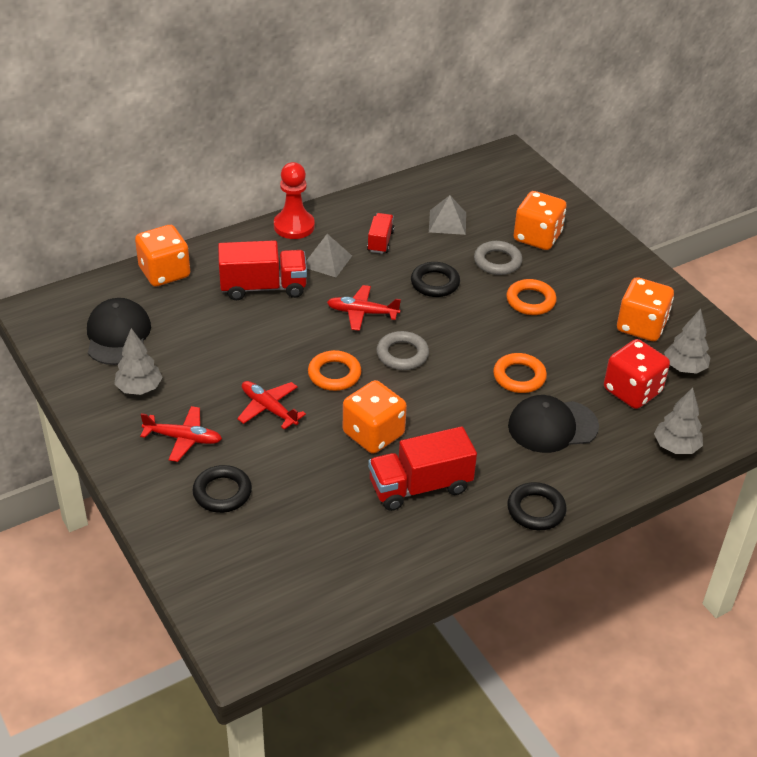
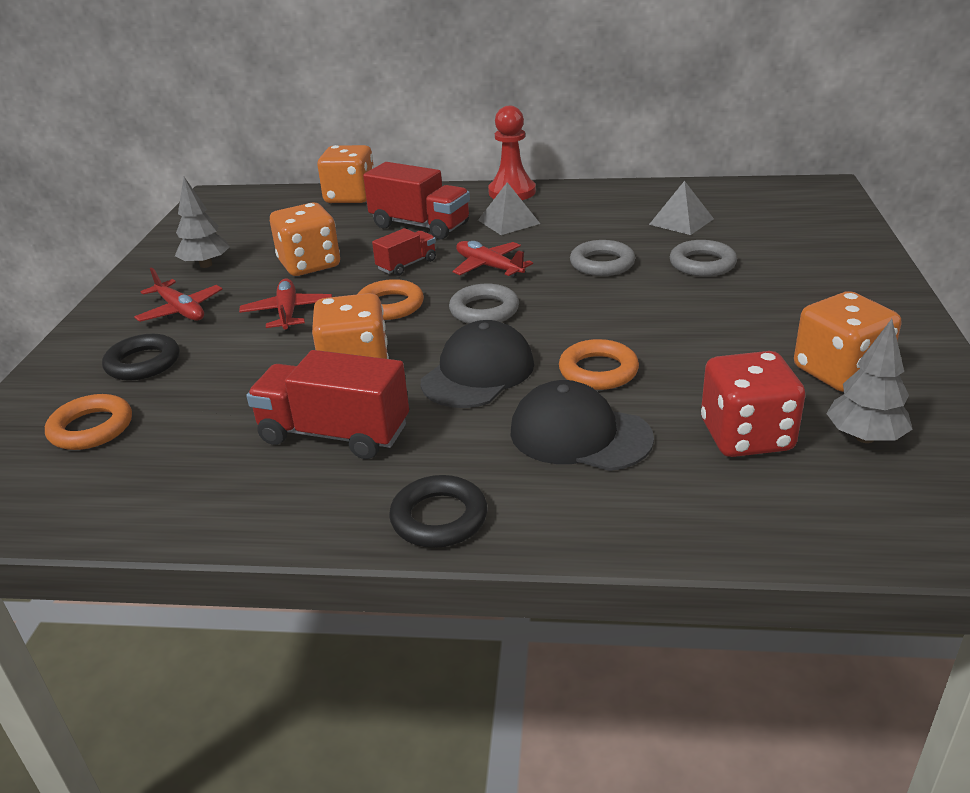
camera: 40 degrees right, 10 degrees down
(118, 335) = (248, 226): black cap -> black cap (478, 373)
(380, 241) = (585, 220): red truck -> red truck (407, 265)
(435, 283) = (602, 264): black ring -> grey ring
(530, 301) = (703, 307): orange ring -> orange ring (91, 428)
(537, 237) = (781, 256): orange dice -> orange dice (309, 264)
(676, 447) = (745, 528): grey tree -> none

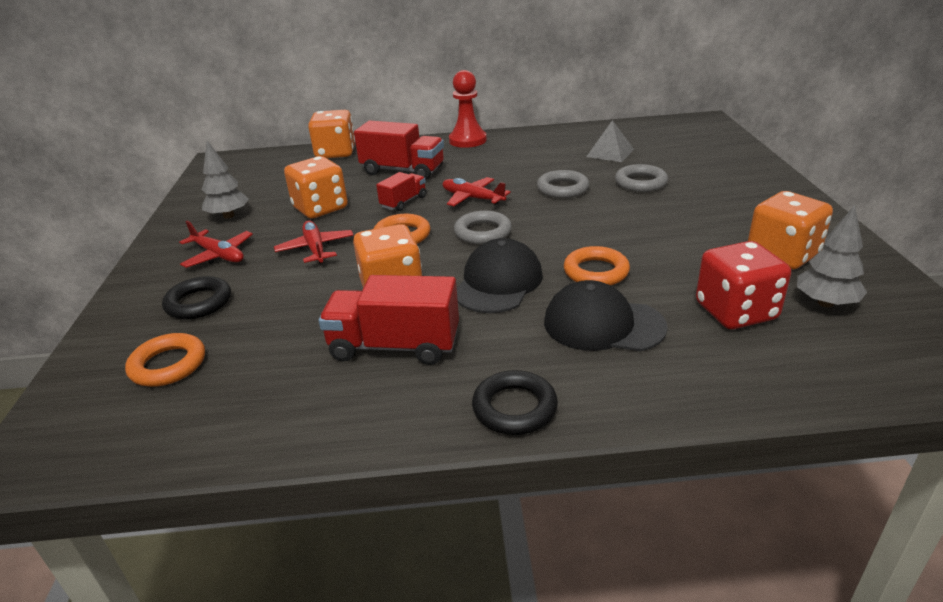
camera: 10 degrees left, 0 degrees up
(508, 222) = (474, 162): grey pyramid -> none

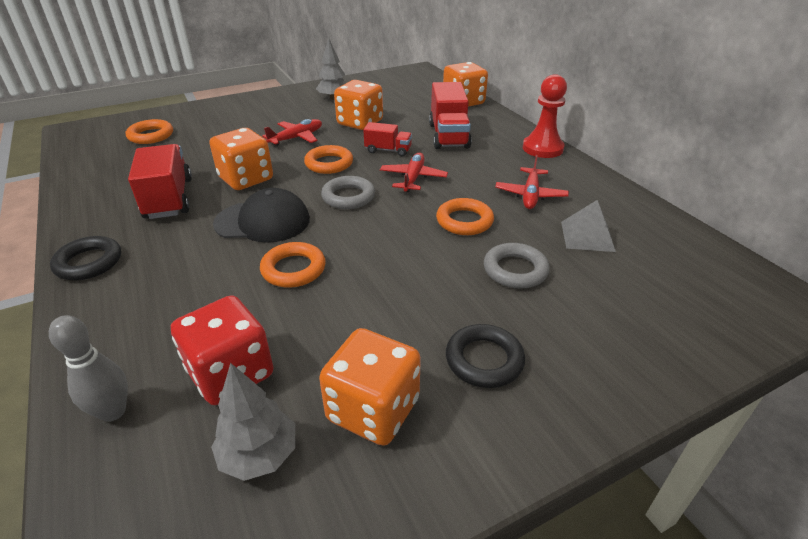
camera: 65 degrees right, 5 degrees up
(199, 303) = (218, 123): black ring -> black ring (484, 360)
(219, 255) = (278, 111): red plane -> red plane (530, 195)
(562, 189) = (464, 221): grey ring -> orange ring
(603, 324) = (201, 287): black cap -> none
(776, 375) = (113, 411): none -> grey bowling pin

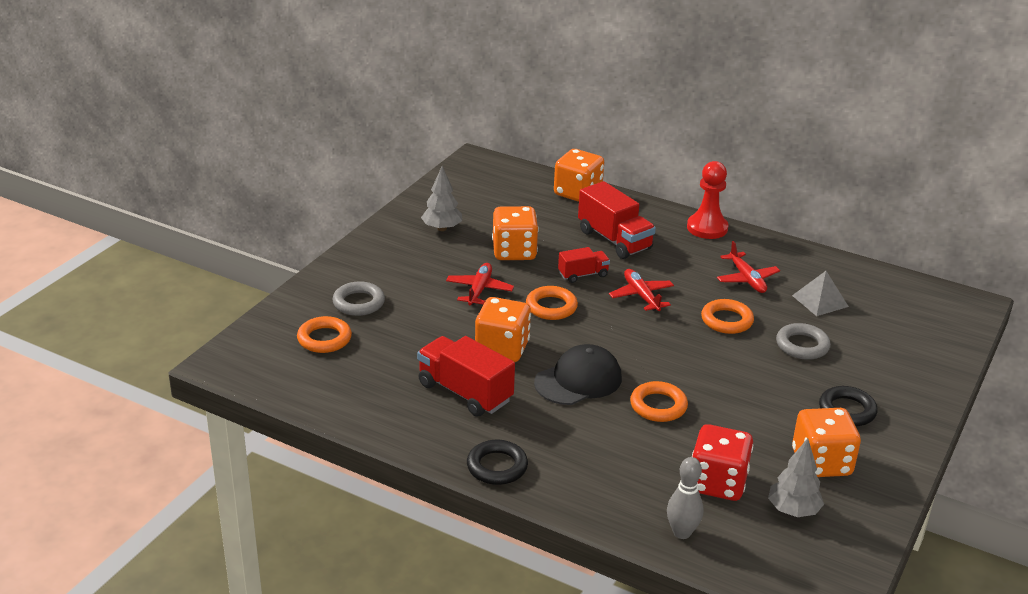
camera: 35 degrees left, 5 degrees down
(348, 197) = (613, 333): grey ring -> grey ring (358, 303)

